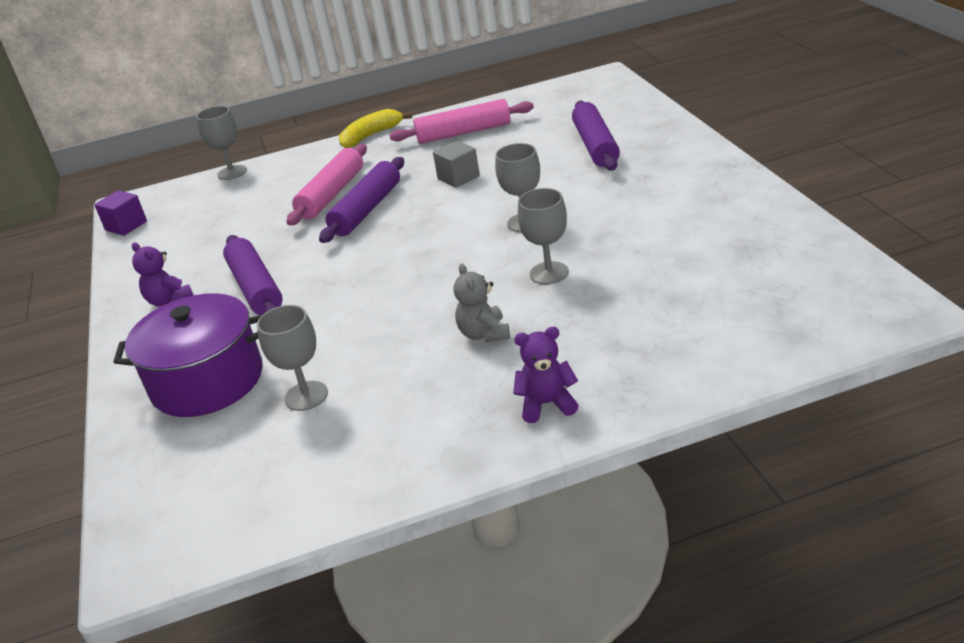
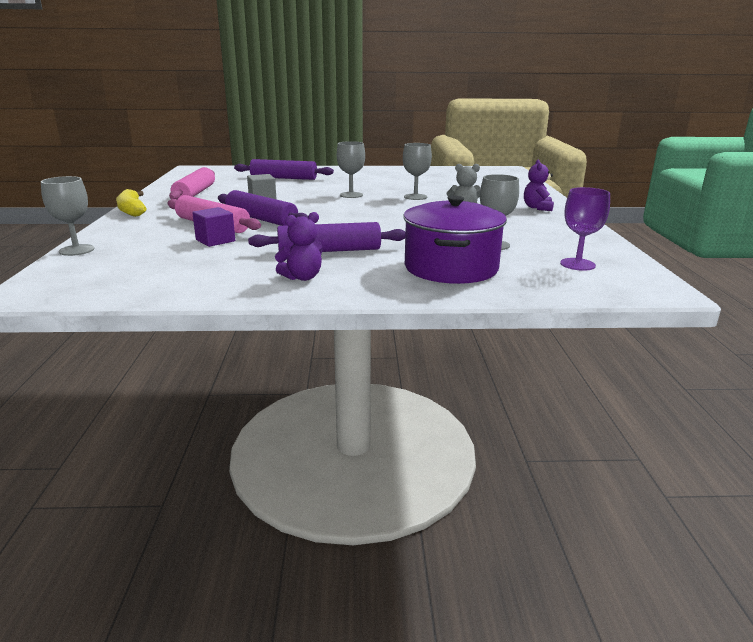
camera: 80 degrees left, 10 degrees down
(126, 226) = (91, 294): purple cube -> purple cube (215, 240)
(234, 482) = (577, 264): none -> purple goblet

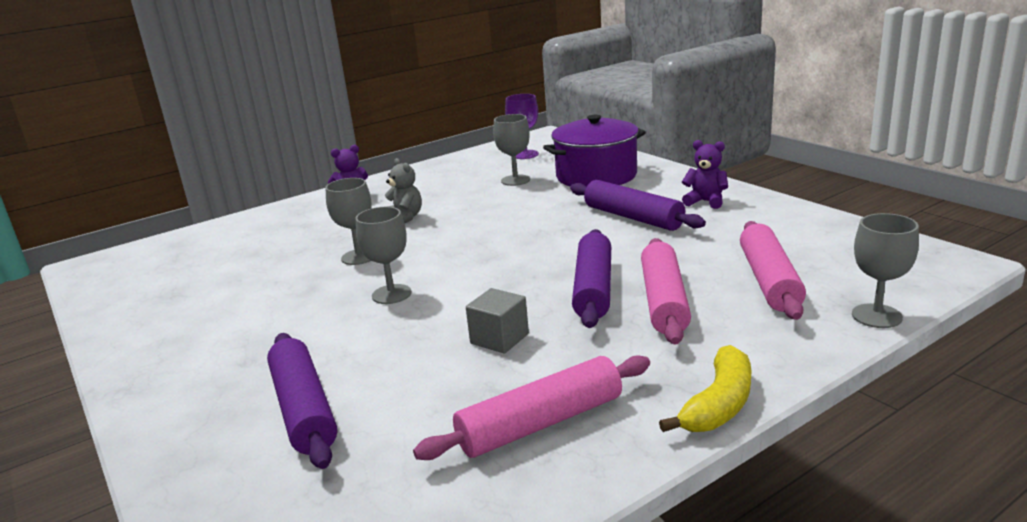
camera: 120 degrees left, 0 degrees up
(164, 247) = (769, 280): none -> pink rolling pin
(215, 240) = (703, 270): purple cube -> none

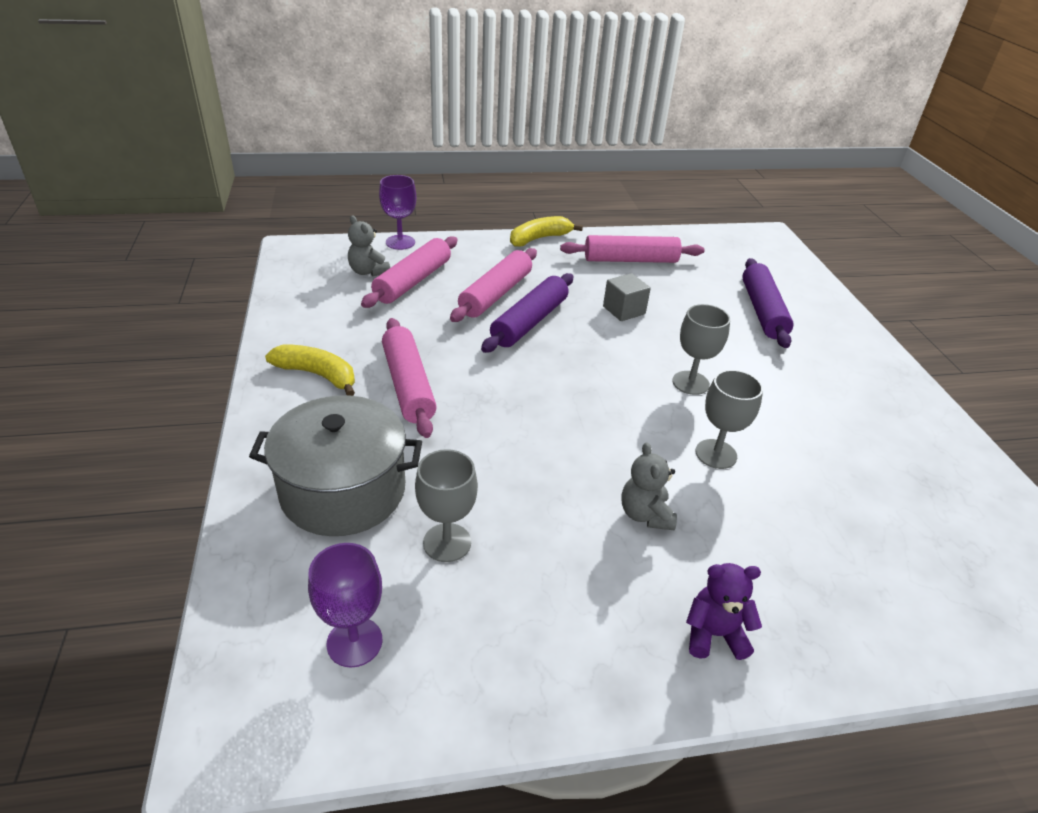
camera: 160 degrees left, 15 degrees up
(596, 176) = (343, 490): purple pot -> grey pot
(633, 217) = (408, 385): purple rolling pin -> pink rolling pin
(705, 201) = (317, 375): purple teddy bear -> yellow banana
(831, 272) = (368, 271): none -> grey teddy bear
(876, 316) = (400, 242): grey goblet -> purple goblet

